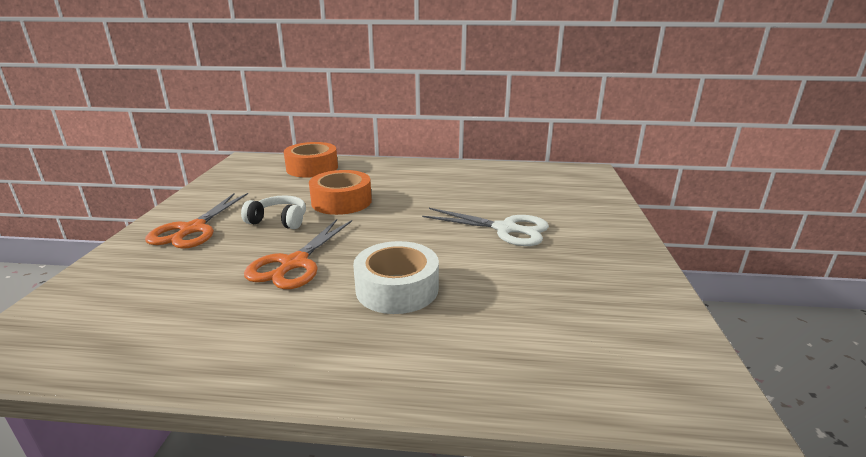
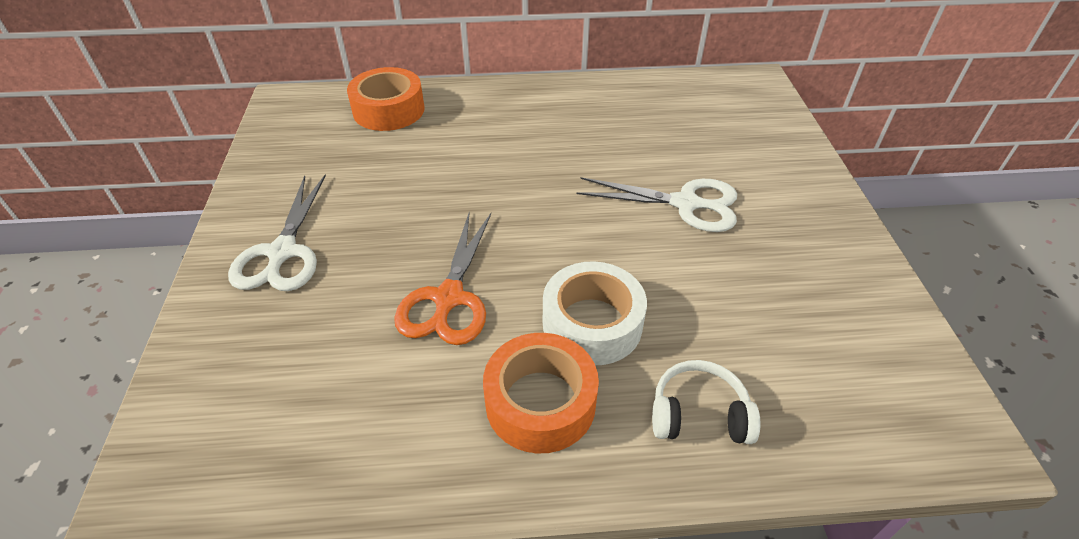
camera: 10 degrees left, 20 degrees up
(193, 229) = (282, 252): orange scissors -> white scissors
(279, 220) = (392, 222): white headphones -> white headphones (699, 414)
(341, 201) = (459, 175): orange tape -> orange tape (540, 402)

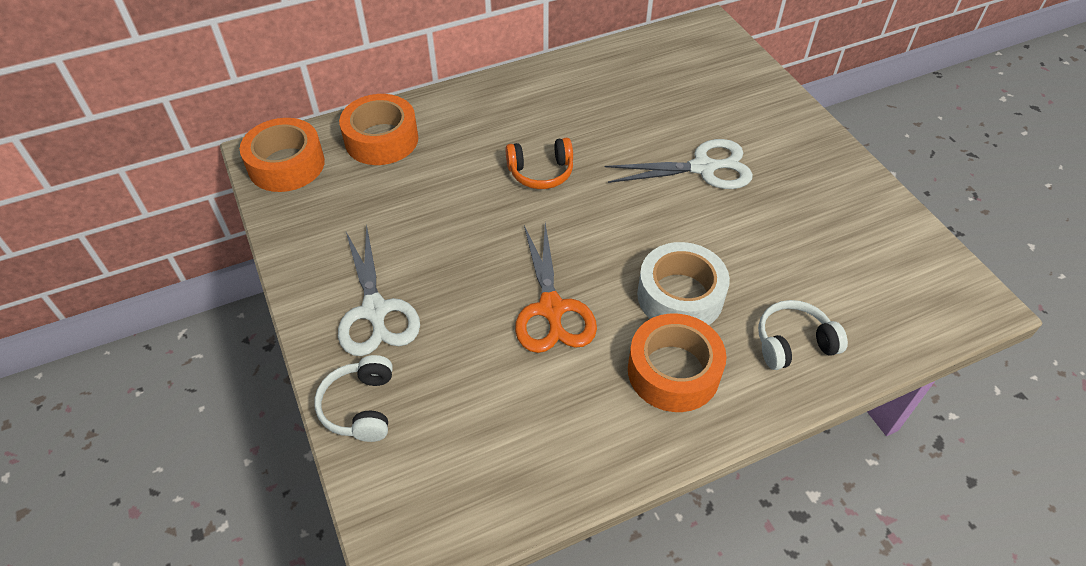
camera: 20 degrees left, 5 degrees up
(207, 337) = (360, 407): none -> white headphones
(295, 112) = (286, 165): none -> orange tape
(516, 170) = (541, 172): none -> orange headphones

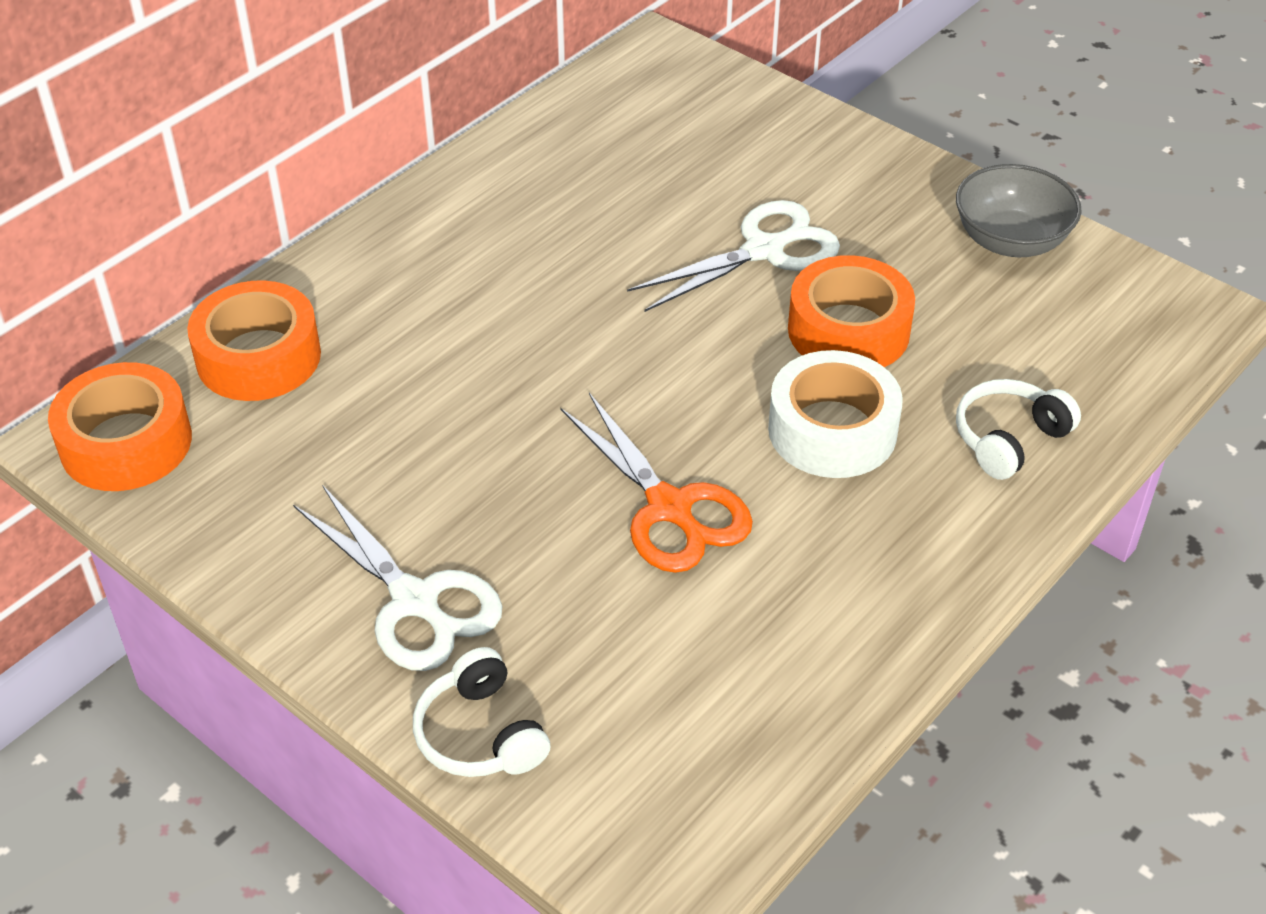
camera: 25 degrees left, 5 degrees down
(541, 172) = (538, 328): orange headphones -> none
(673, 371) = (879, 528): orange tape -> orange tape (848, 330)
(868, 211) = (1010, 241): none -> grey bowl

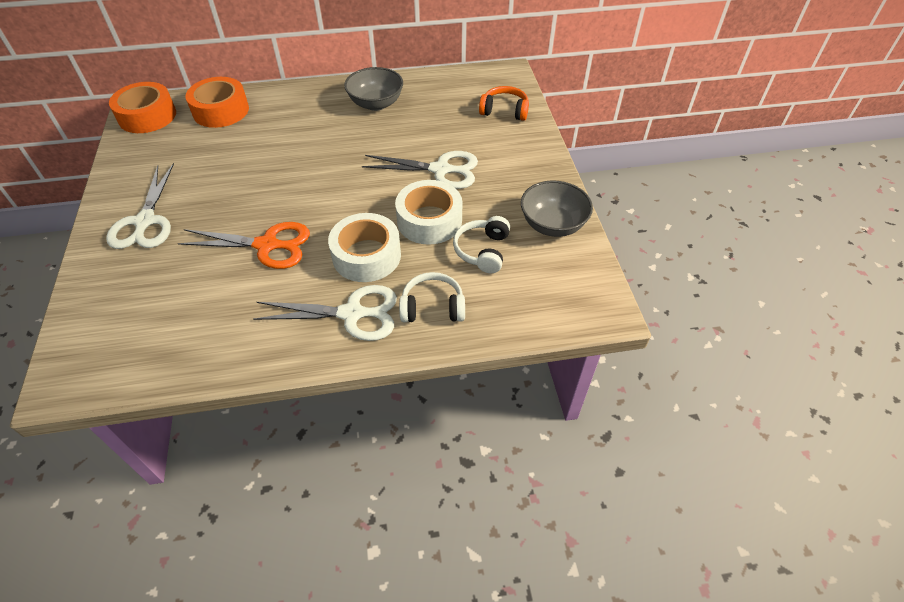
camera: 40 degrees right, 5 degrees up
(480, 734) = (95, 282): white headphones -> white headphones (482, 251)
(519, 202) = (376, 103): none -> grey bowl
(669, 508) = (267, 245): orange scissors -> orange scissors turned 90 degrees counterclockwise
(733, 111) = (504, 111): none -> orange headphones
(848, 330) = (429, 220): orange tape -> white tape
(922, 515) = (352, 314): none -> white scissors

